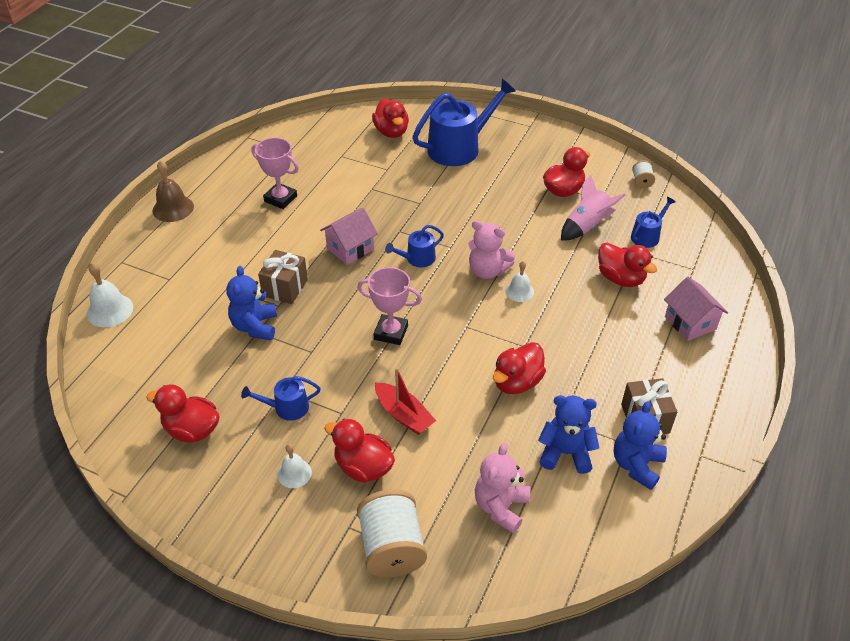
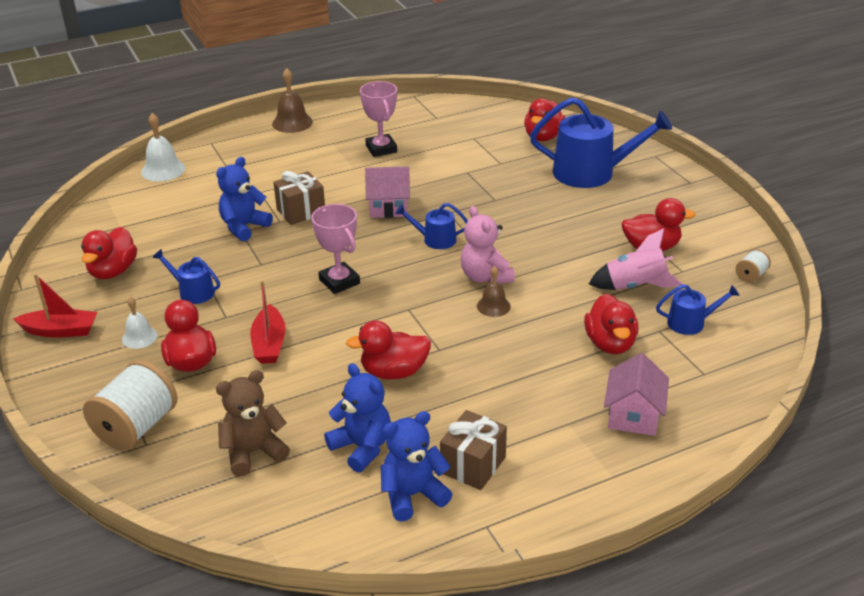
camera: 40 degrees right, 10 degrees down
(192, 430) = (113, 271): red duck -> red duck turned 135 degrees counterclockwise
(217, 510) = (60, 331): none -> red boat
(501, 507) = (253, 452): pink teddy bear -> brown teddy bear
(519, 291) = (493, 306): white bell -> brown bell

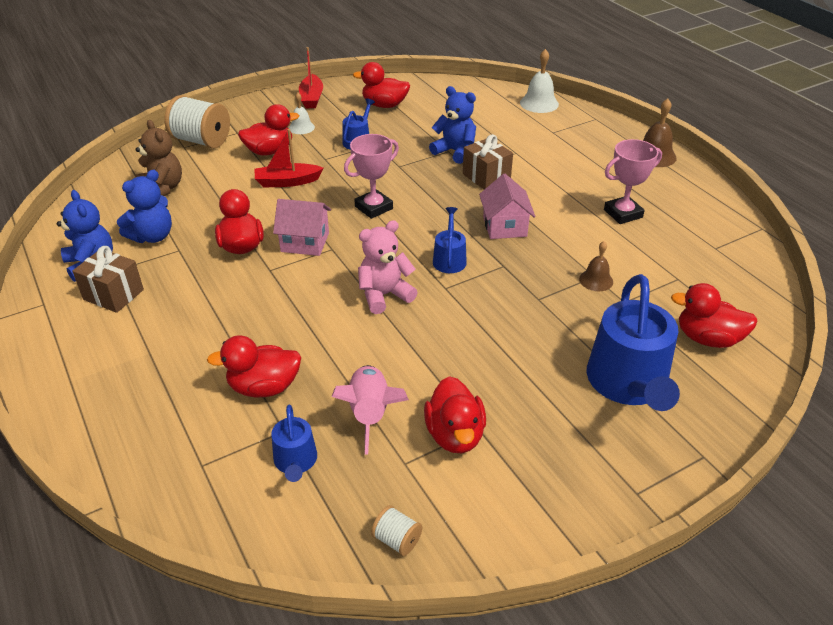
camera: 85 degrees right, 5 degrees up
(493, 306) = (334, 301): brown bell -> brown bell (596, 280)
(633, 416) = (147, 400): pink house -> pink house (305, 242)

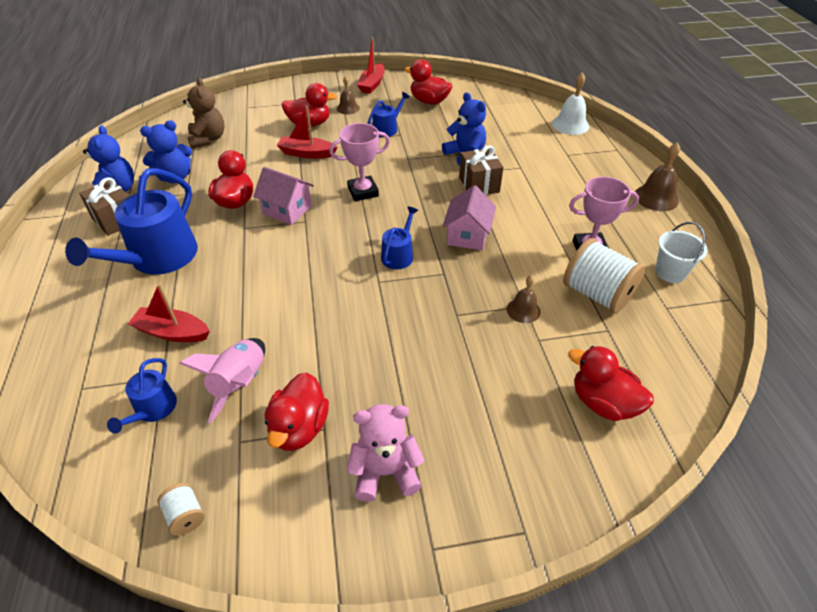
camera: 20 degrees right, 5 degrees up
(201, 141) = (263, 105): white spool -> white spool (597, 294)
(264, 387) = (172, 332): red duck -> red boat
(301, 127) = (348, 108): white bell -> brown bell
(384, 295) = (322, 275): pink teddy bear -> pink teddy bear (385, 472)
(628, 384) = (493, 427): blue watering can -> blue watering can (158, 258)
(702, 218) = (670, 272): none -> white bucket

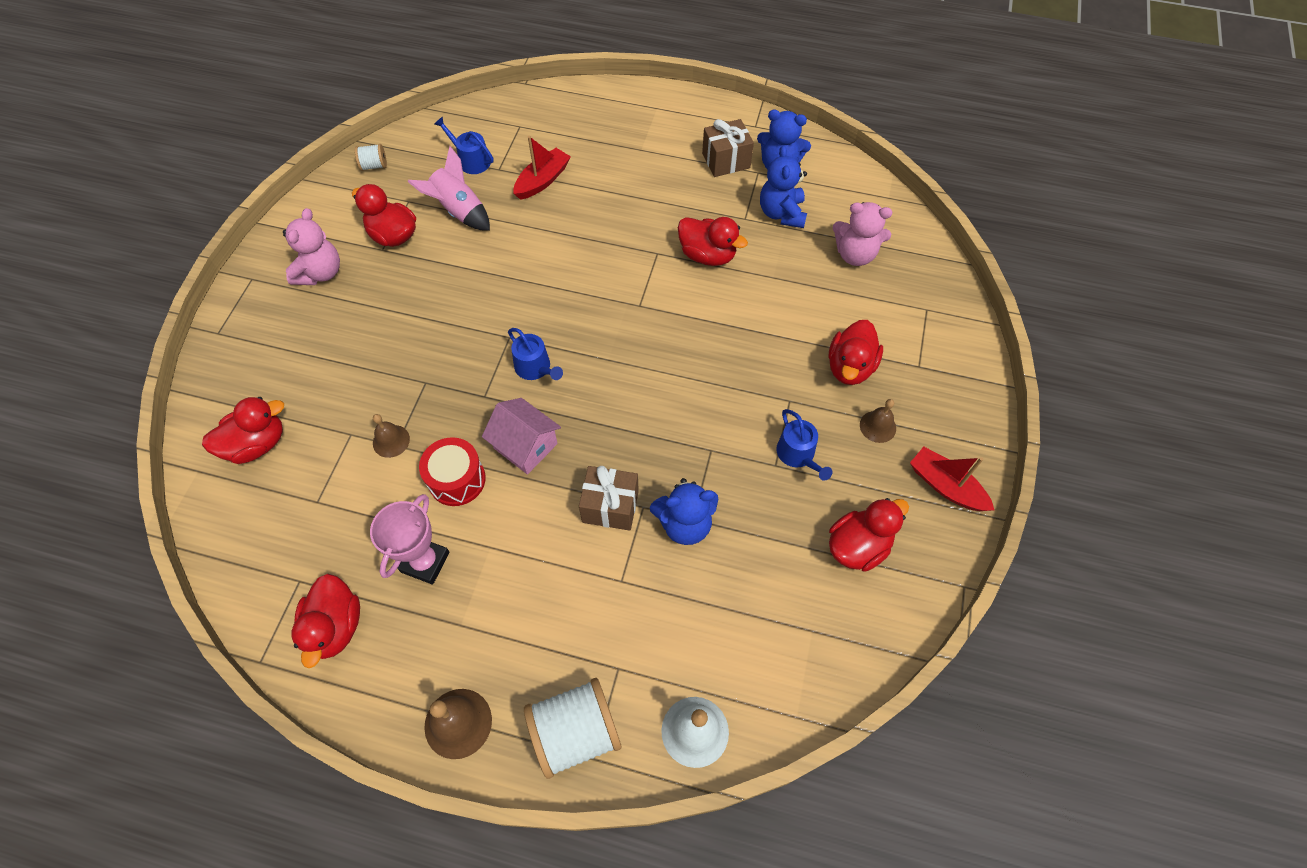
camera: 115 degrees right, 15 degrees up
(158, 258) = (646, 183): blue watering can -> none
(208, 139) = (855, 254): brown teddy bear -> pink teddy bear
(287, 210) = (667, 295): pink house -> none
(307, 153) = (775, 343): red boat -> none
(363, 192) = (663, 374): pink trophy -> none
(521, 259) = (457, 480): none -> red drum
(597, 294) = (362, 523): white spool -> white spool (575, 732)
(670, 272) = (335, 626): white bucket -> red duck

